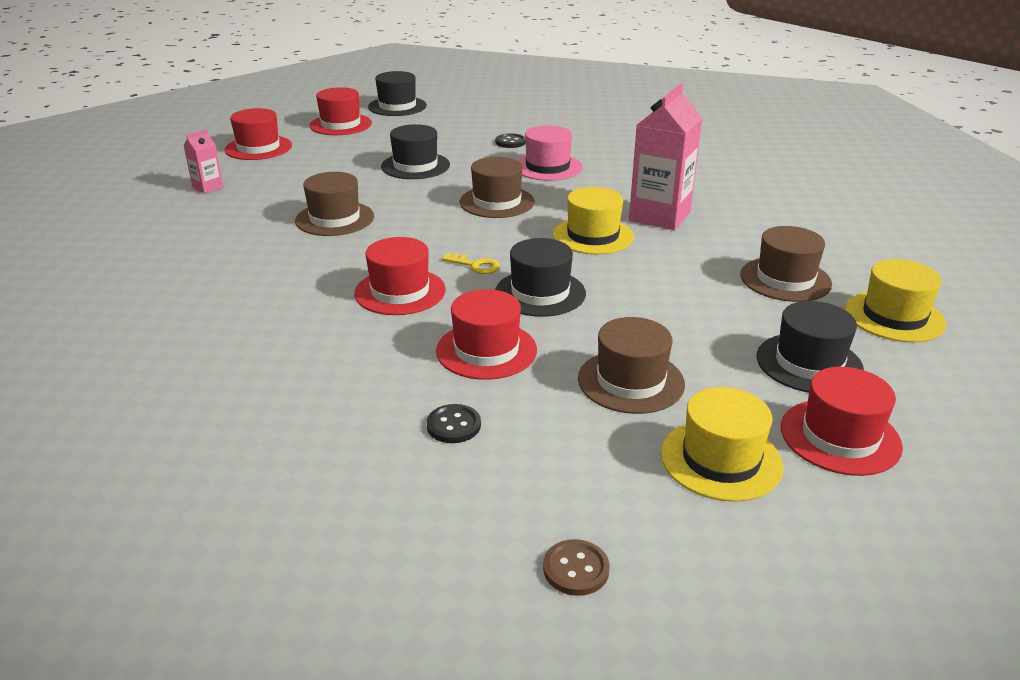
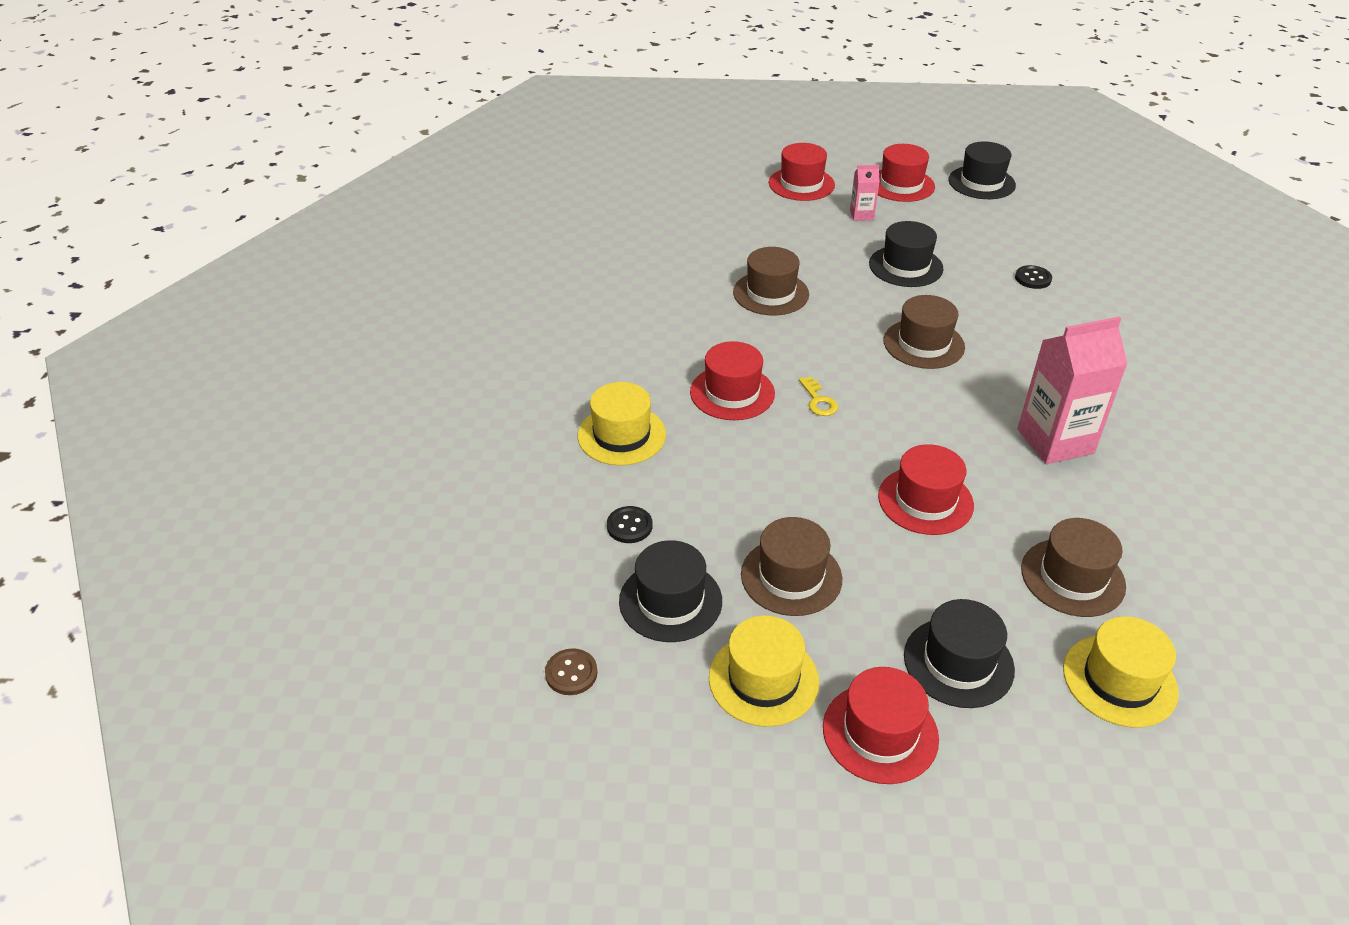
camera: 45 degrees right, 10 degrees up
(208, 187) = (717, 212): pink carton -> pink carton (861, 215)
(486, 350) = (726, 482): red hat -> red hat (925, 500)
(540, 293) = (833, 457): black hat -> black hat (670, 601)
(547, 167) = (1027, 327): pink hat -> none
(593, 236) = (958, 427): yellow hat -> yellow hat (621, 435)

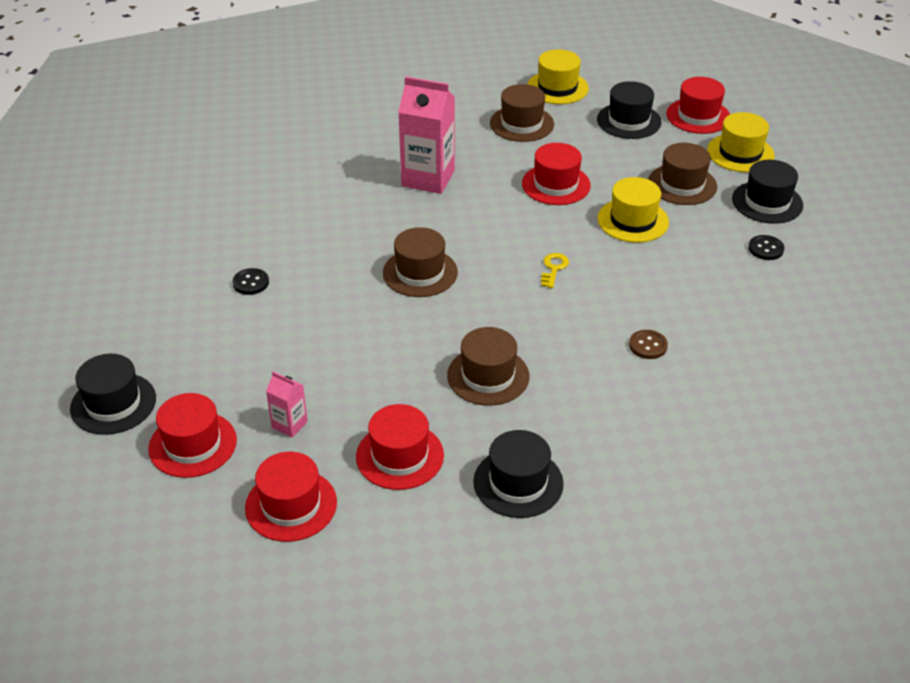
camera: 145 degrees left, 0 degrees up
(571, 673) = (850, 195): brown button -> brown button (648, 345)
(621, 435) = (729, 309): yellow hat -> yellow hat (633, 220)
(732, 393) = (614, 303): red hat -> red hat (400, 456)
(905, 266) = (334, 345): black hat -> black hat (518, 482)

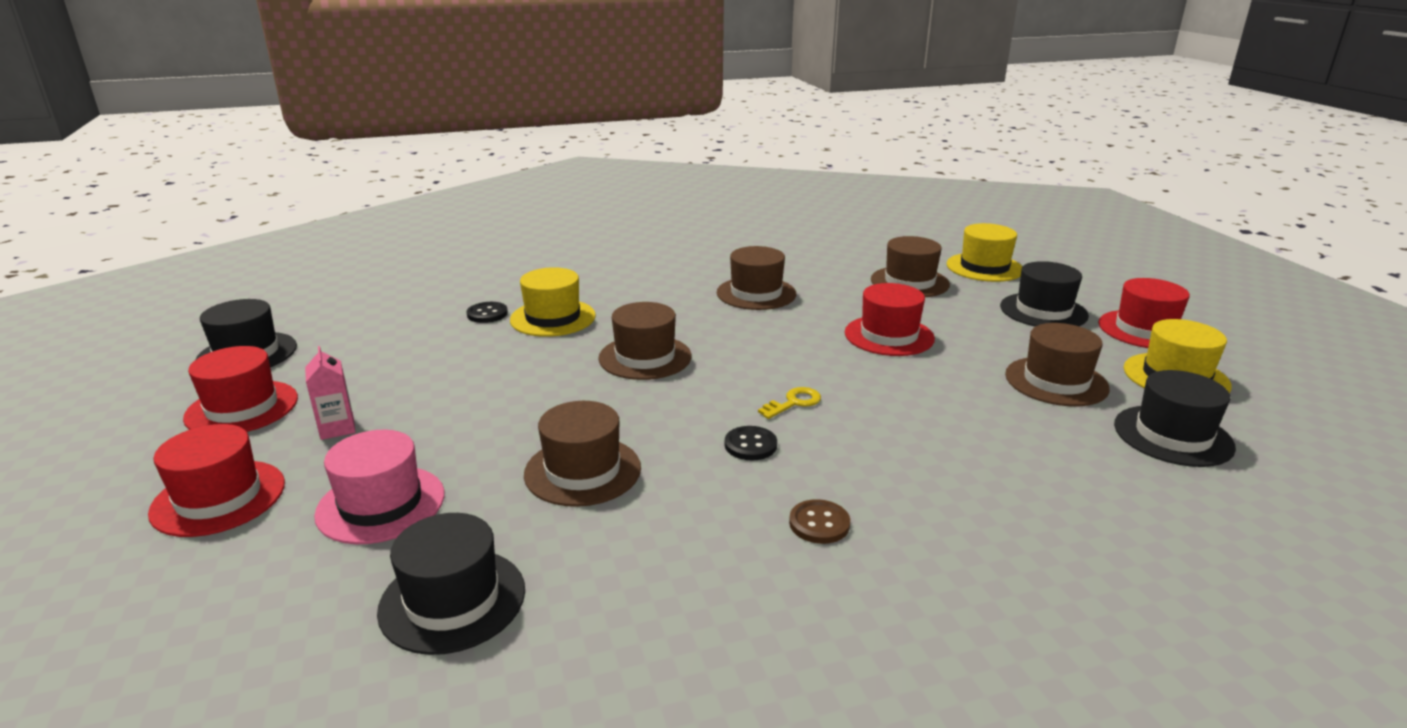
camera: 35 degrees right, 15 degrees down
(400, 456) = (381, 504): red hat -> pink hat
(428, 178) = (756, 293): pink carton -> brown hat
(633, 220) = (949, 393): yellow hat -> yellow hat (553, 318)
(766, 249) = (1121, 484): black button -> black button (750, 445)

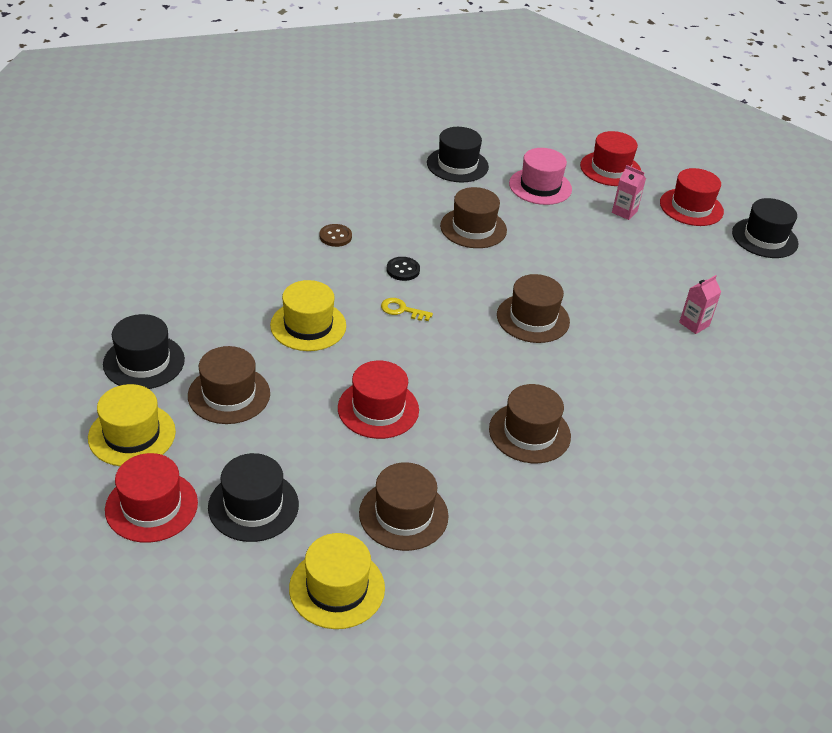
camera: 145 degrees right, 15 degrees up
(487, 314) = (694, 324): black button -> pink carton
(553, 318) = (644, 337): yellow hat -> yellow hat (308, 326)
(794, 402) = (402, 310): yellow key -> yellow key turned 90 degrees clockwise

